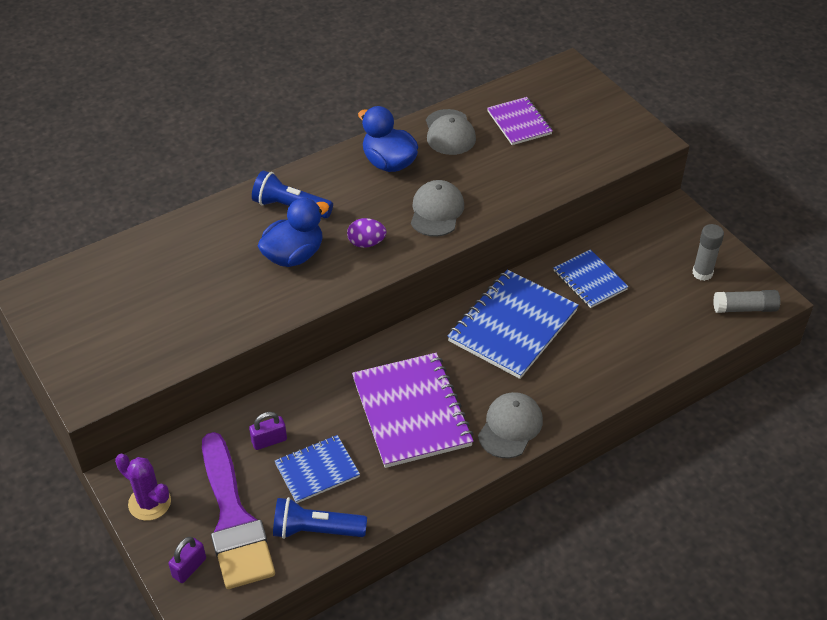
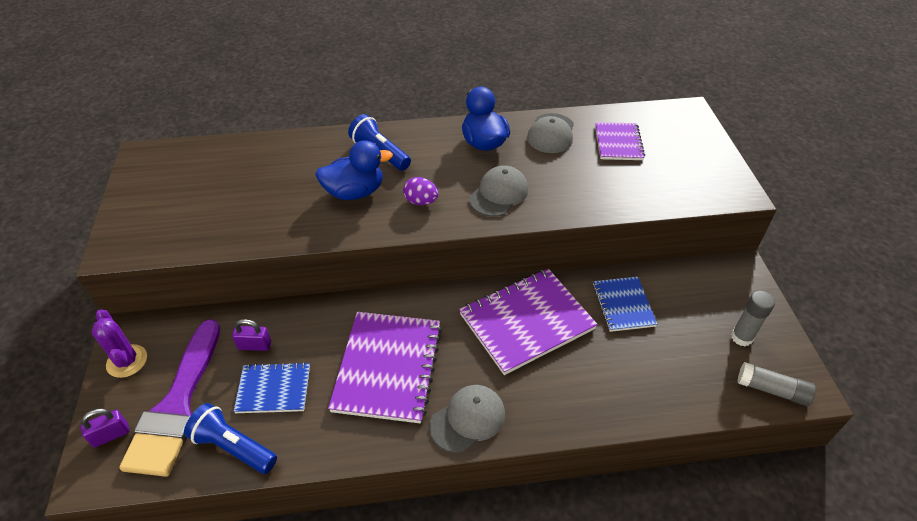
camera: 25 degrees right, 0 degrees up
(512, 326) = (526, 321): blue notebook -> purple notebook

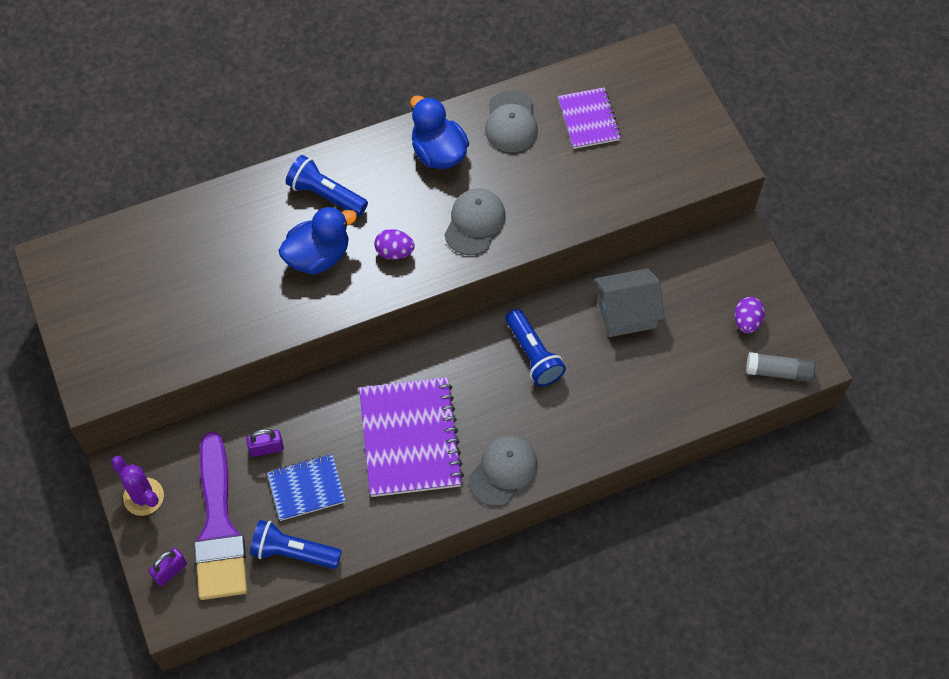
camera: 15 degrees left, 15 degrees up
(526, 321) = (533, 355): purple notebook -> blue flashlight
(623, 305) = (626, 312): blue notebook -> grey house
(741, 337) = (746, 321): grey glue stick -> purple egg

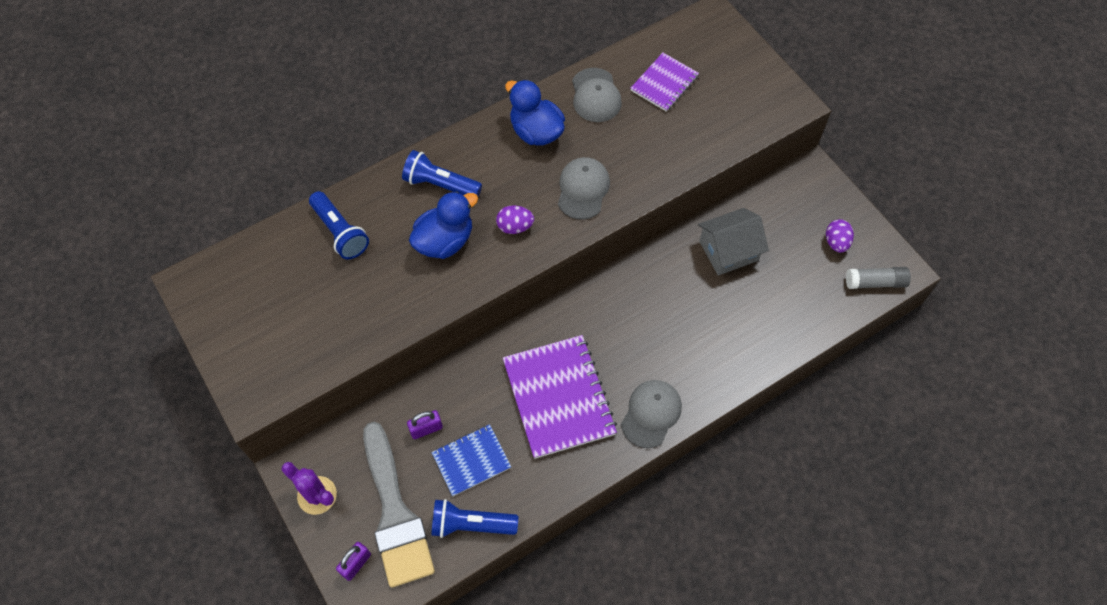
camera: 10 degrees left, 0 degrees up
(219, 528) = (395, 513): purple brush -> grey brush
(533, 355) = (654, 302): blue flashlight -> blue flashlight (340, 232)
(589, 119) = (664, 83): purple notebook -> purple notebook turned 60 degrees clockwise

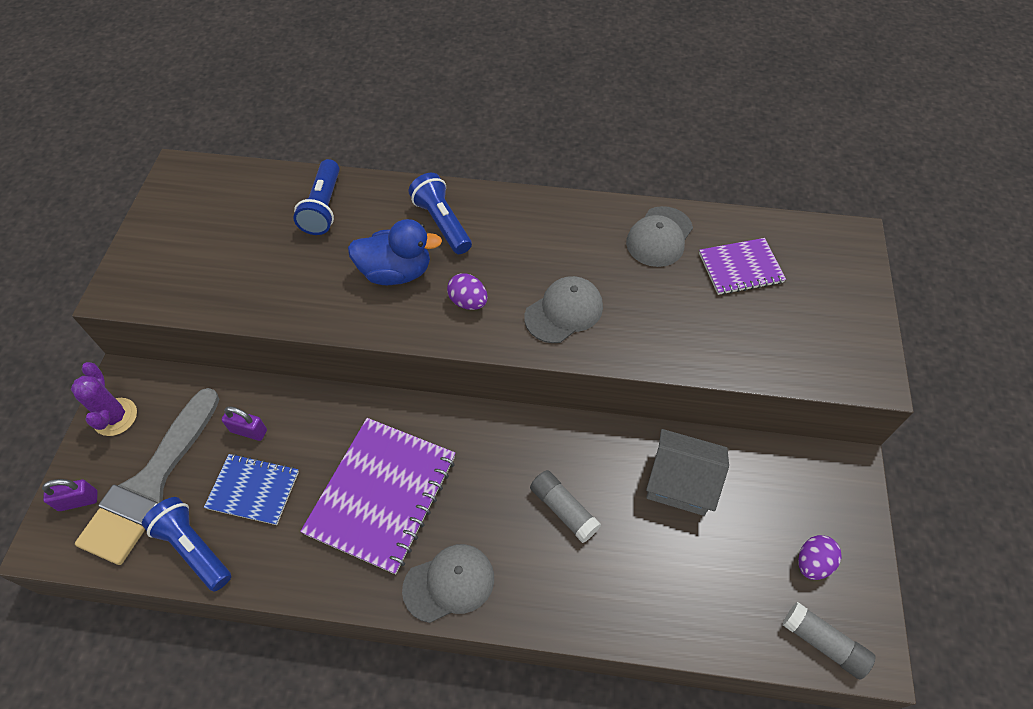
camera: 40 degrees right, 5 degrees down
(536, 132) = (571, 233): blue duck -> none
(677, 319) = (563, 510): none -> grey glue stick

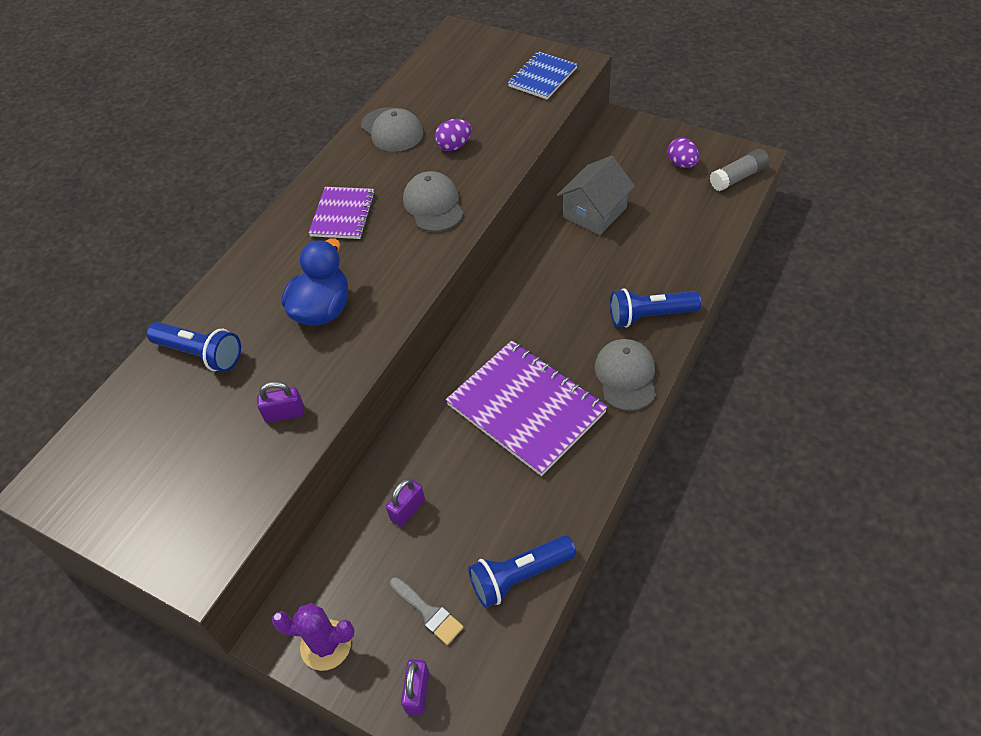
camera: 65 degrees left, 5 degrees down
(151, 483) = (428, 612): grey brush -> grey brush, size x0.42
(253, 490) = (477, 514): blue notebook -> blue notebook (542, 77)
(273, 290) = (284, 414): none -> purple padlock
(442, 223) = (285, 264): blue flashlight -> blue flashlight (650, 316)
(468, 302) = (387, 264): purple egg -> purple egg (454, 146)
(563, 510) = (590, 287): grey glue stick -> none
(740, 268) = (450, 95): purple notebook -> purple notebook (343, 214)

